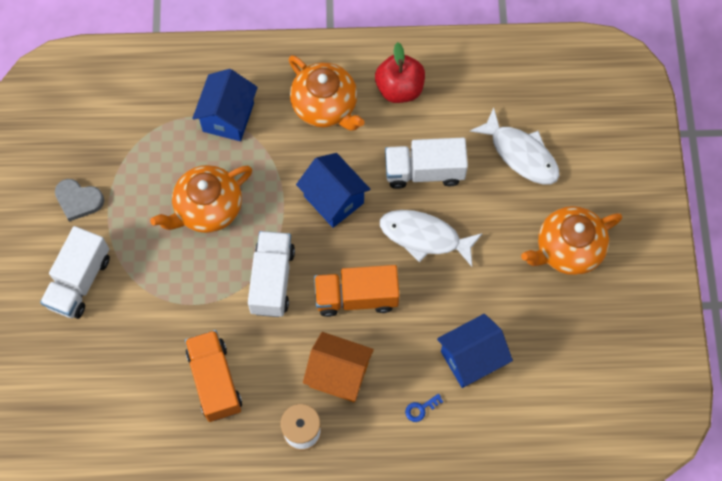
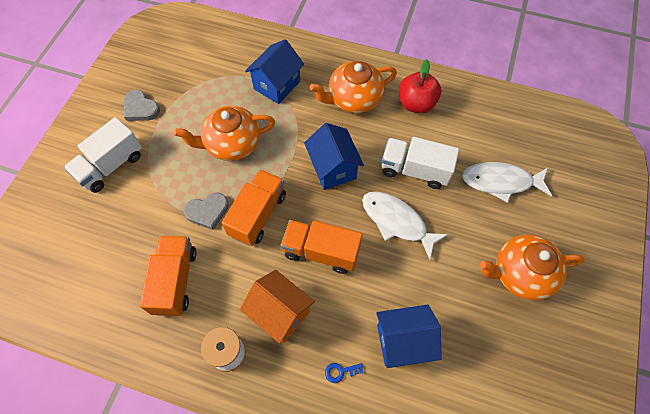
camera: 20 degrees right, 5 degrees down
(215, 296) = (207, 211): none -> grey heart
(272, 280) = (258, 214): white truck -> orange truck
(325, 106) = (353, 99): orange teapot -> orange teapot turned 90 degrees clockwise
(520, 154) = (501, 182): white fish -> white fish turned 120 degrees clockwise

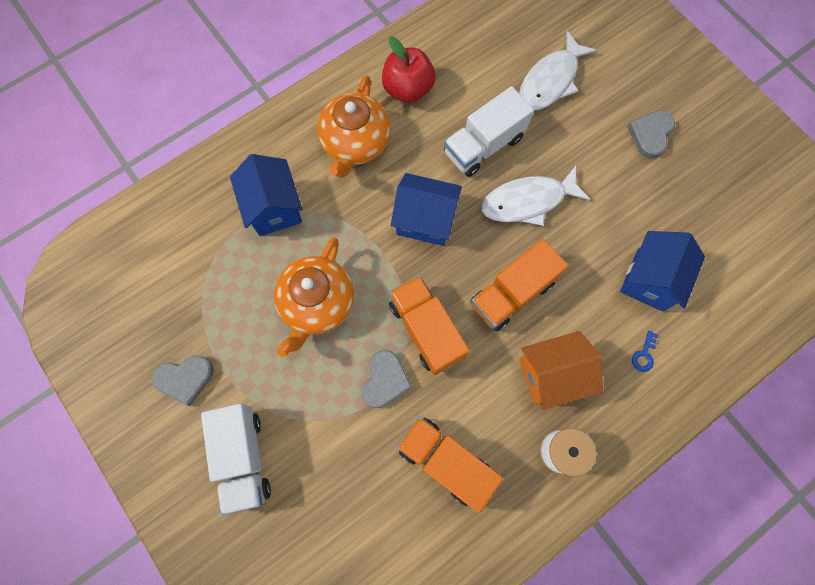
camera: 55 degrees left, 10 degrees up
(520, 274) = (650, 135): orange teapot -> grey heart

